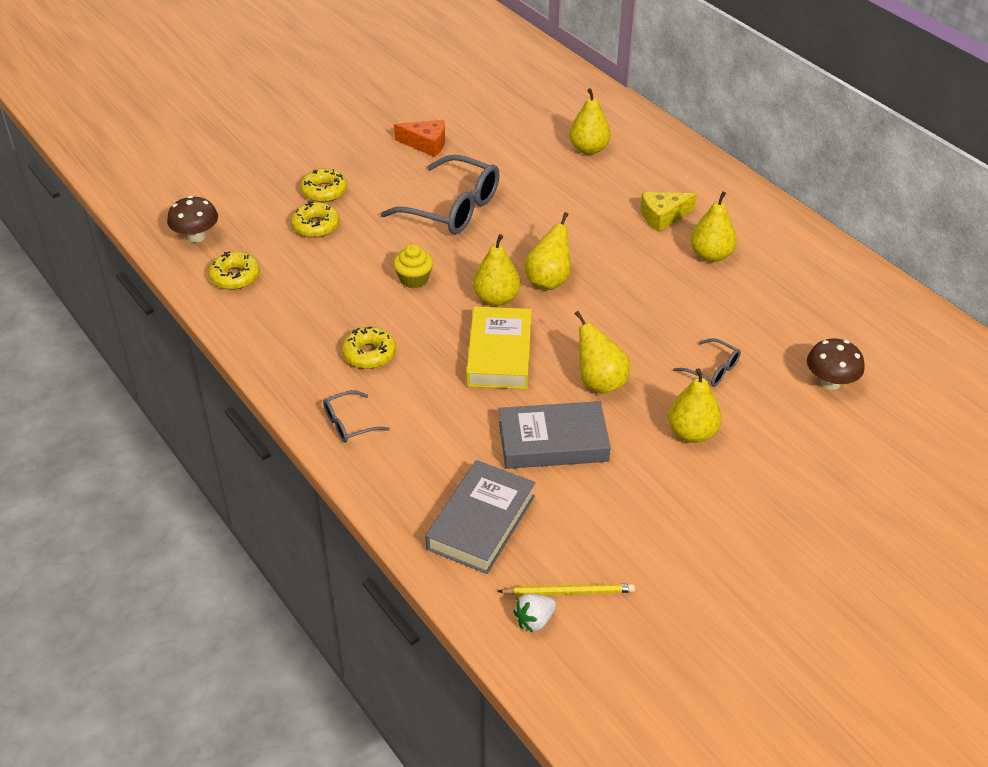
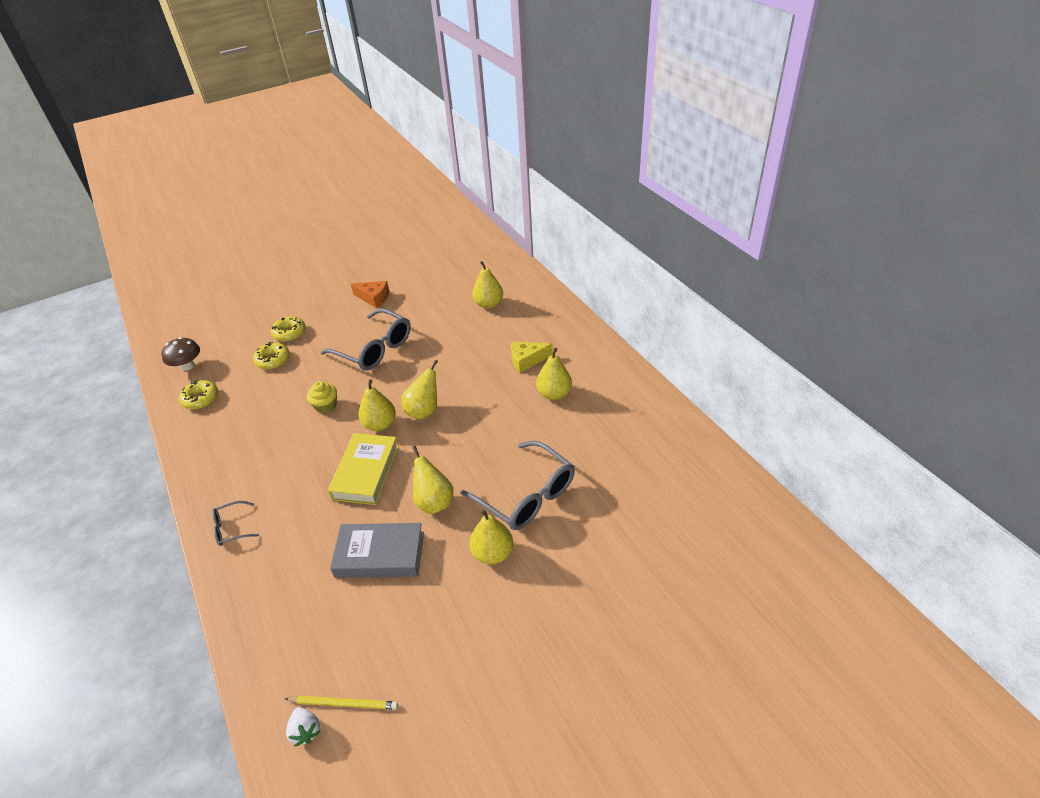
camera: 10 degrees right, 0 degrees up
(369, 354) = (270, 467): yellow donut -> none
(481, 522) = (297, 627): grey book -> none
(534, 620) = (306, 731): white strawberry -> white strawberry turned 90 degrees counterclockwise
(712, 369) = (526, 495): grey glasses -> grey glasses, size x2.08
(830, 382) = (619, 512): brown mushroom -> none

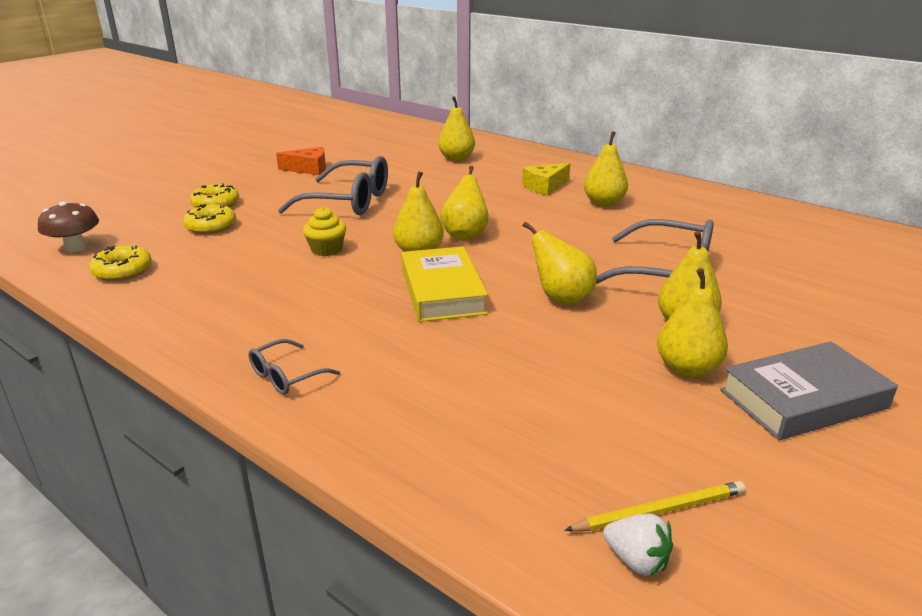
camera: 25 degrees left, 15 degrees down
(380, 554) = (541, 354): grey book -> grey book (803, 399)
(455, 597) = (687, 369): none -> yellow pear

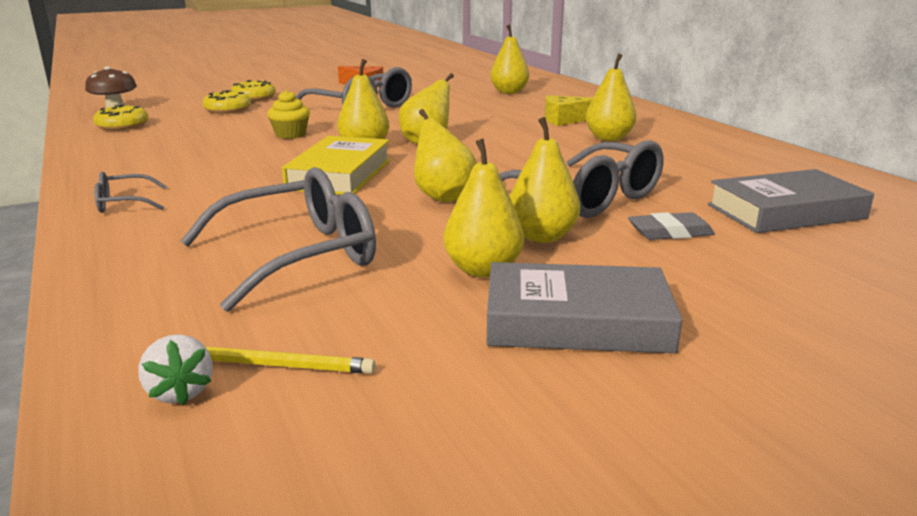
camera: 25 degrees right, 5 degrees down
(534, 394) = (298, 256): none -> grey glasses
(760, 297) = (670, 232): none -> grey eraser
(805, 258) = (785, 211): none -> grey book

